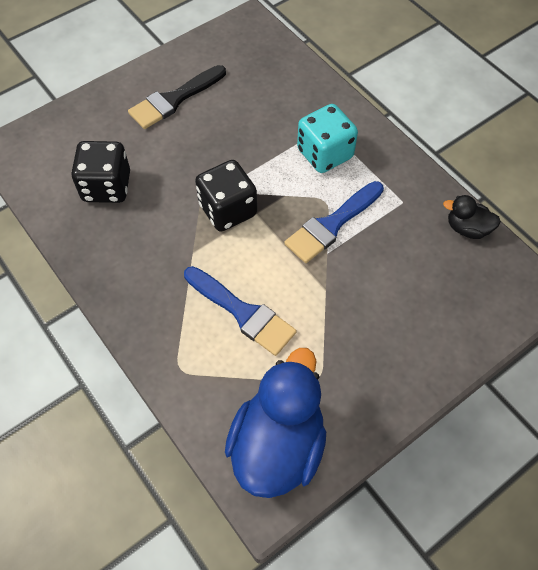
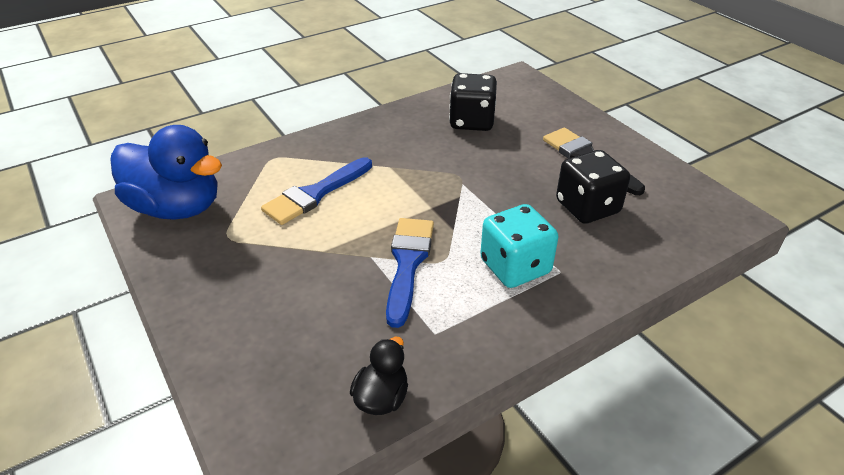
camera: 95 degrees right, 20 degrees down
(228, 210) = (437, 189): black dice -> black dice (587, 207)
(331, 225) = (408, 263): blue brush -> blue brush turned 45 degrees clockwise

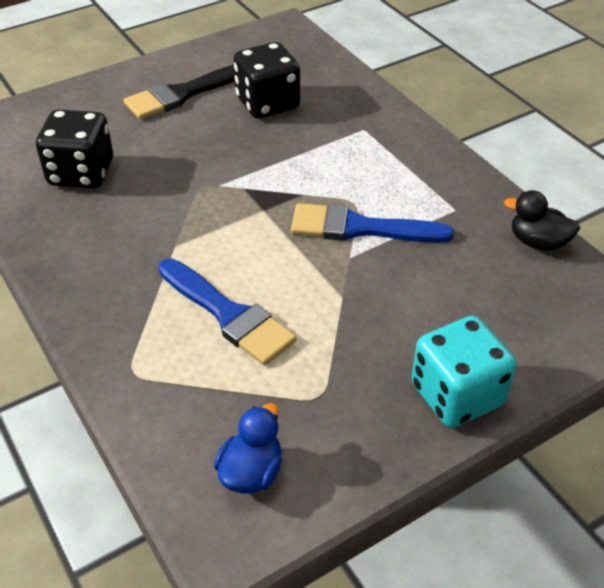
camera: 90 degrees left, 5 degrees up
(177, 208) = (251, 472): blue duck -> blue duck, size x0.48
(515, 267) = (360, 155): turquoise dice -> turquoise dice (456, 395)

